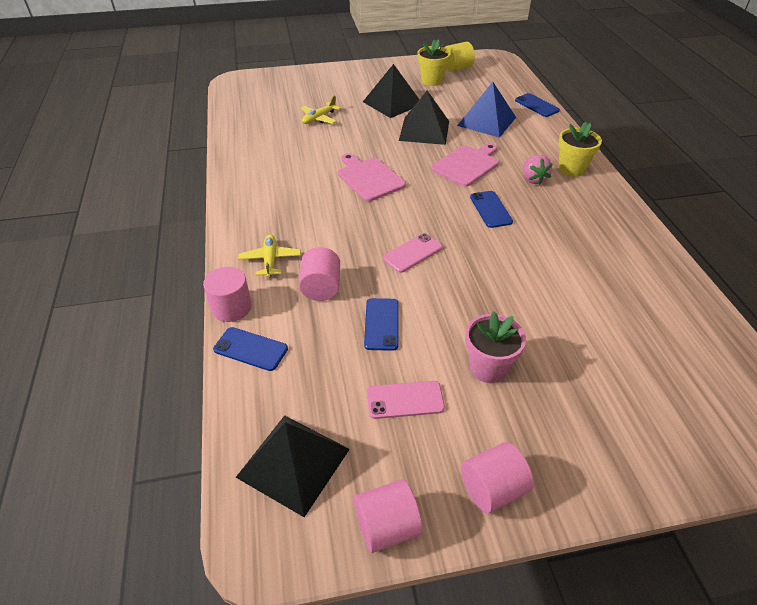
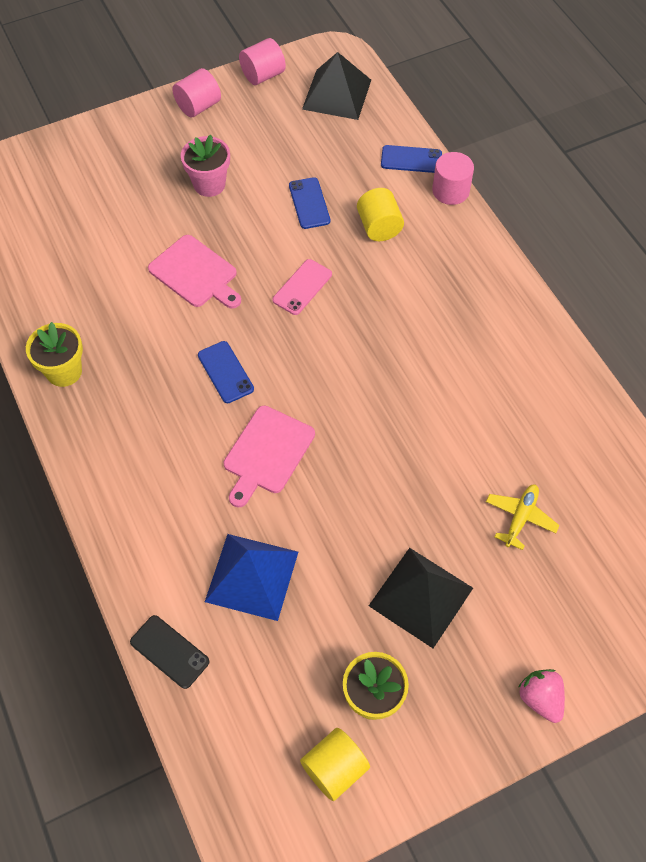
camera: 165 degrees right, 15 degrees up
(270, 260) = (445, 247): yellow plane -> none
(321, 288) = (379, 227): pink cylinder -> yellow cylinder
(369, 178) = (390, 395): pink cutting board -> pink cutting board (195, 273)
(405, 400) = (271, 147): pink phone -> none
(424, 130) = (346, 524): black pyramid -> none
(533, 179) = (174, 442): pink strawberry -> pink strawberry (540, 699)
(536, 105) = (169, 651): blue phone -> black phone
(571, 169) = (120, 478): yellow flower pot -> yellow flower pot (64, 371)

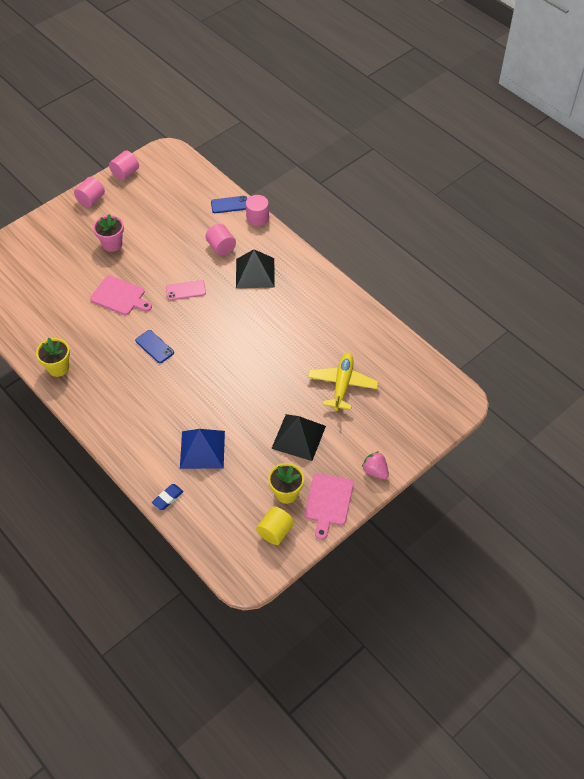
camera: 15 degrees left, 5 degrees down
(169, 651) = (168, 498): black phone -> blue eraser
(267, 453) = (192, 384): pink cutting board -> pink cutting board (328, 502)
(302, 287) = (185, 290): pink phone -> pink phone turned 60 degrees clockwise
(309, 203) = (176, 242): blue phone -> none
(336, 94) = (174, 175): black pyramid -> black pyramid (255, 273)
(379, 227) = (221, 247): yellow cylinder -> pink cylinder
(520, 517) = (342, 384): yellow plane -> yellow plane, size x1.65

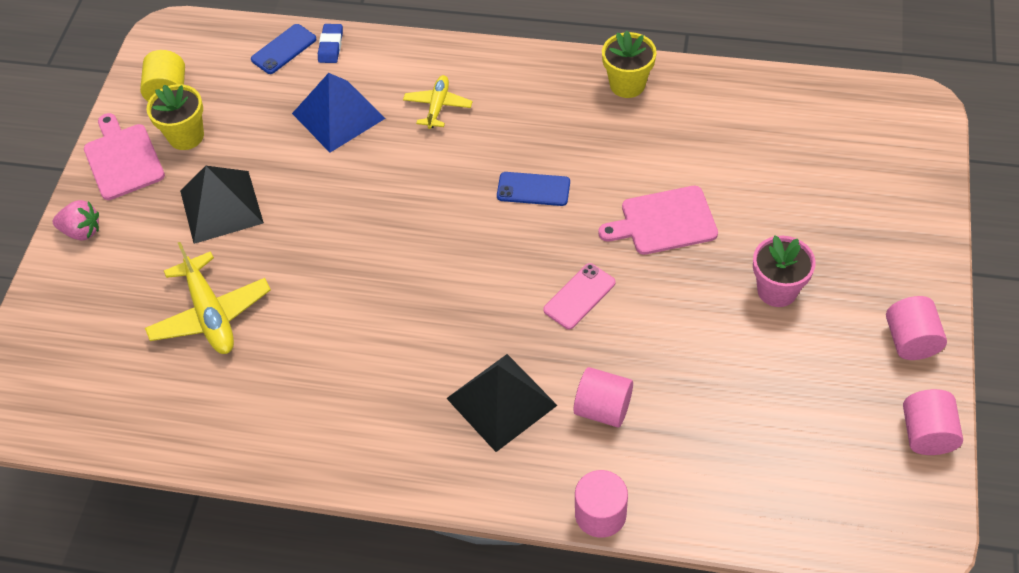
camera: 145 degrees right, 0 degrees up
(152, 419) = (438, 106): none -> yellow plane
(229, 205) = (677, 505): blue phone -> blue phone (284, 49)

